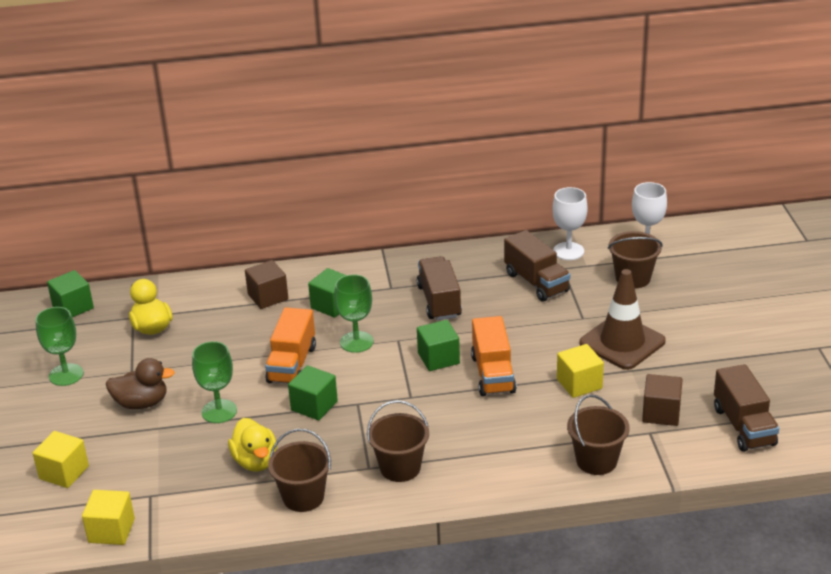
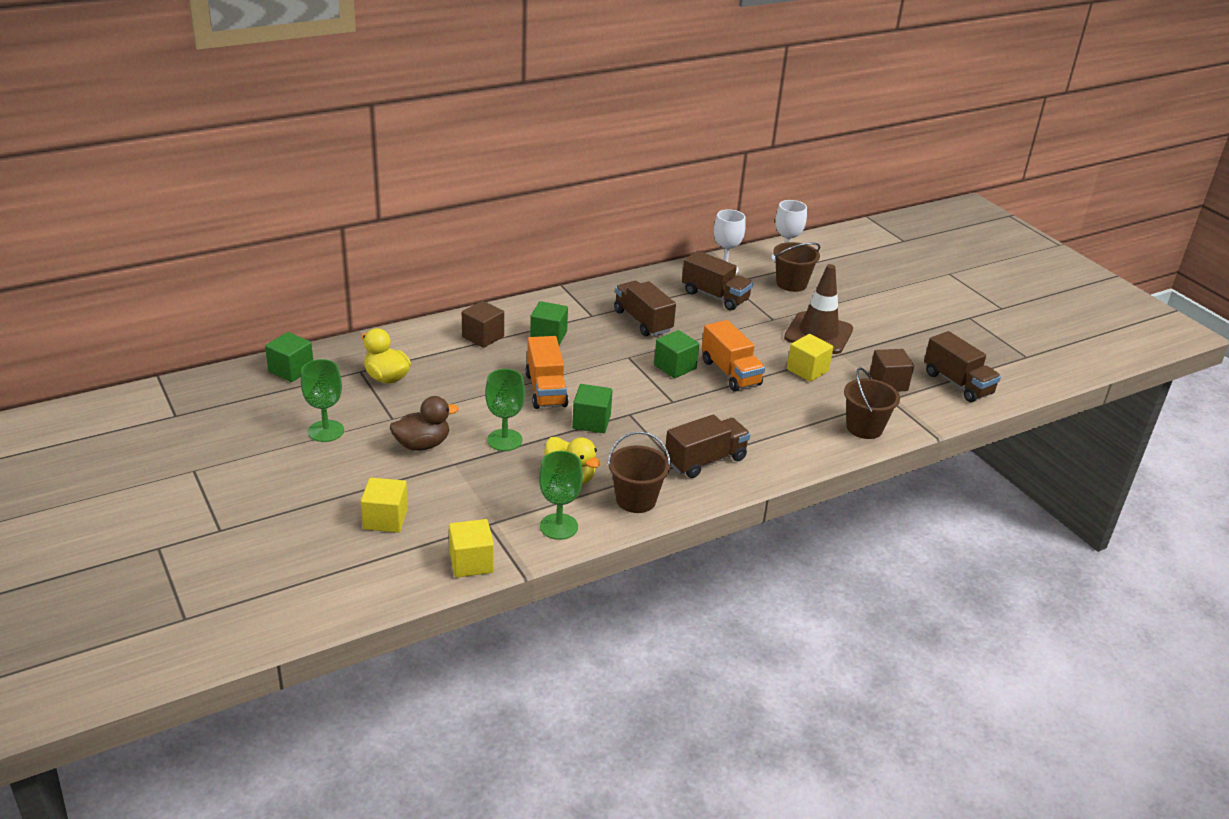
camera: 25 degrees left, 0 degrees up
(356, 342) = (592, 363): green goblet -> green goblet (559, 526)
(400, 468) = (705, 460): brown bucket -> brown truck

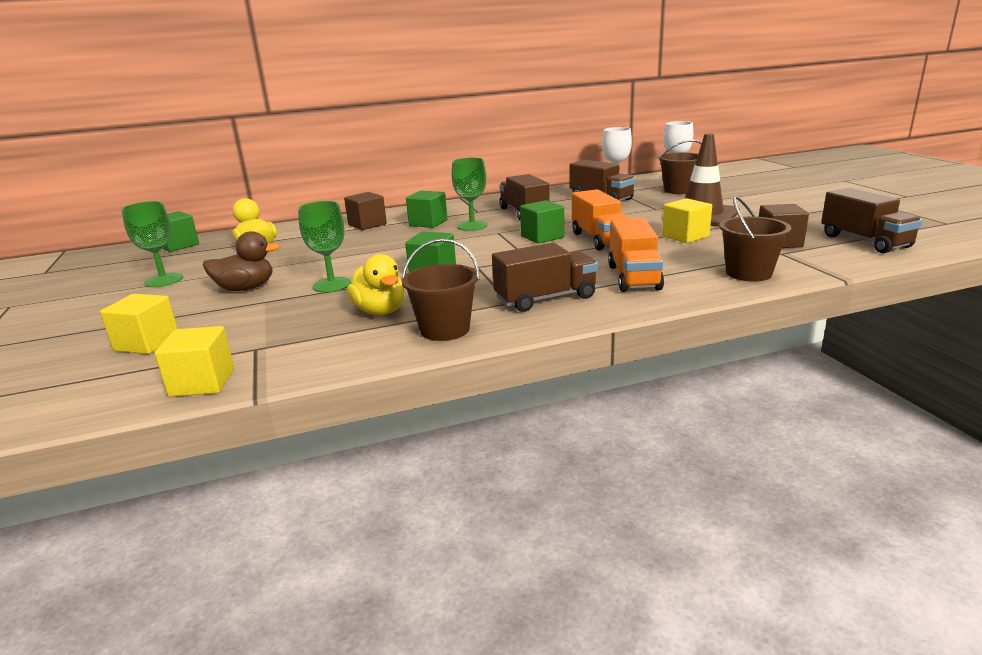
camera: 15 degrees right, 10 degrees down
(546, 390) = (401, 253): orange truck -> orange truck (634, 277)
(559, 526) = (335, 351): green goblet -> green goblet (472, 226)

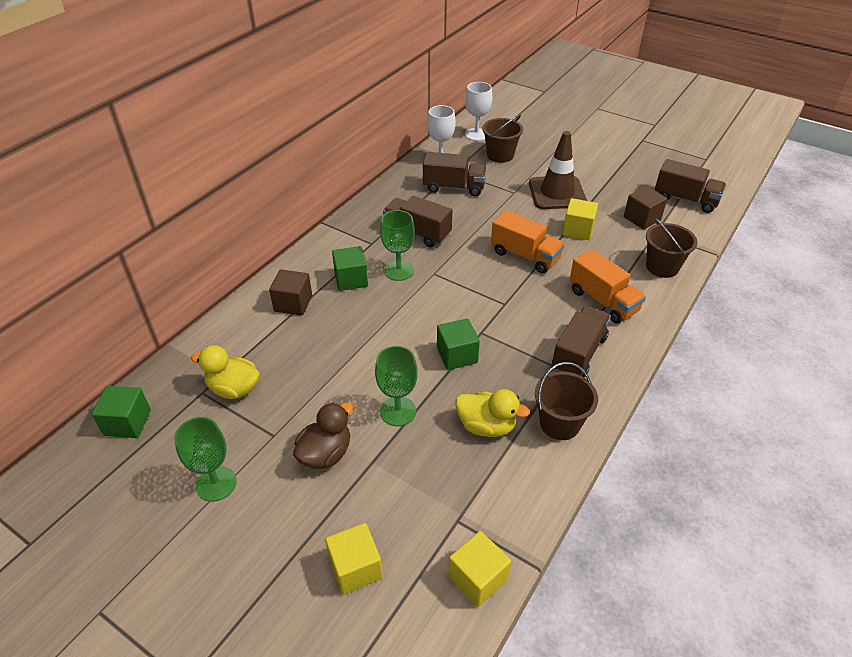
camera: 40 degrees left, 20 degrees up
(542, 237) = (478, 268): green cube -> none

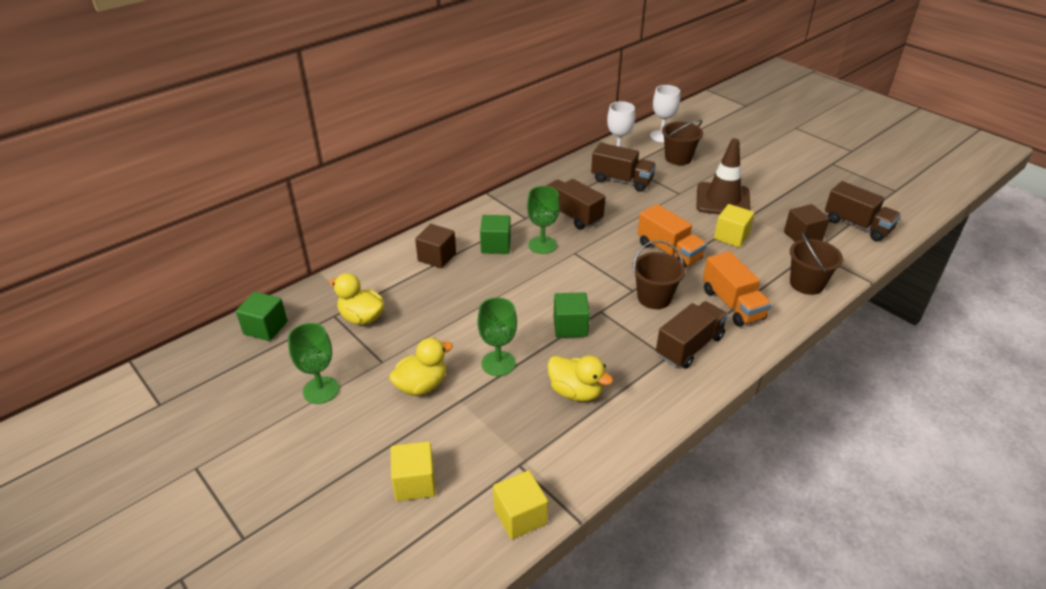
camera: 15 degrees right, 5 degrees down
(325, 454) = (421, 385): brown duck -> yellow duck
(559, 423) = (647, 403): brown bucket -> brown bucket (654, 298)

